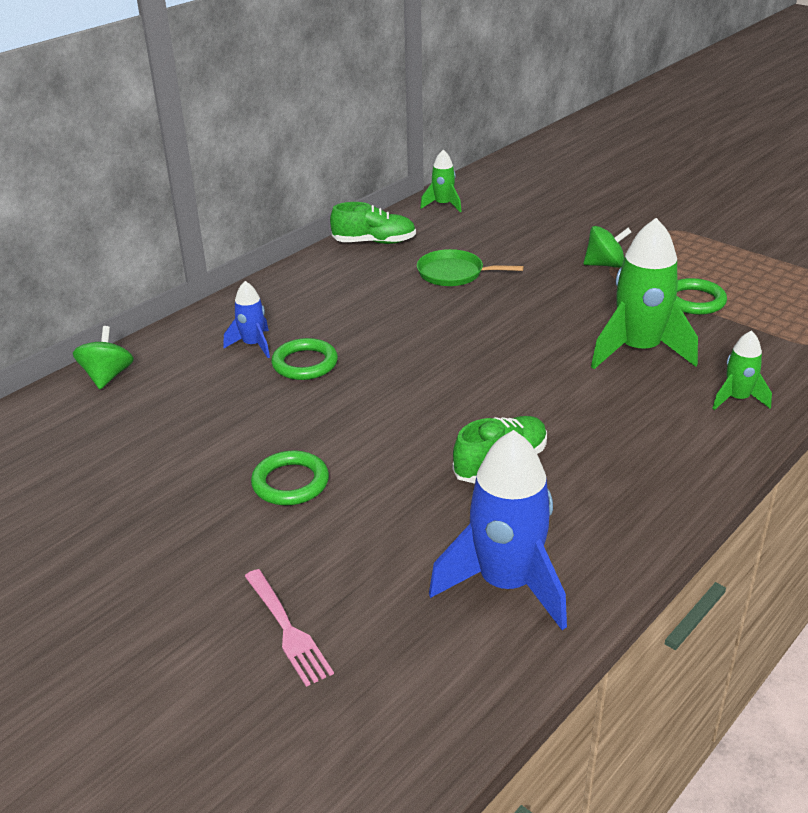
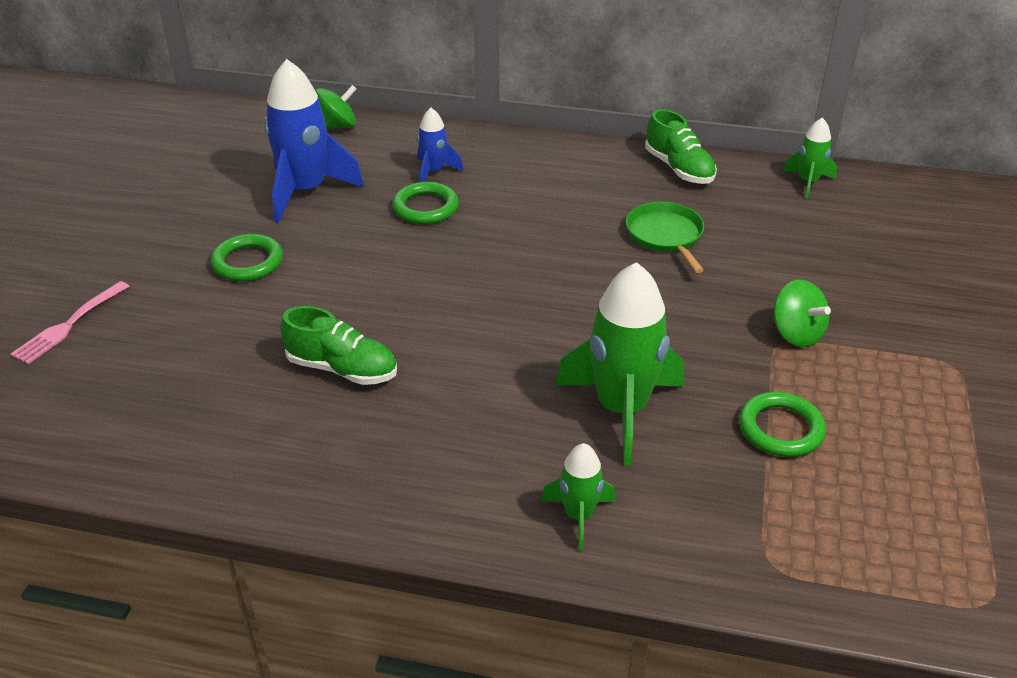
camera: 60 degrees right, 5 degrees up
(506, 584) = (167, 424): blue rocket -> blue rocket (306, 191)

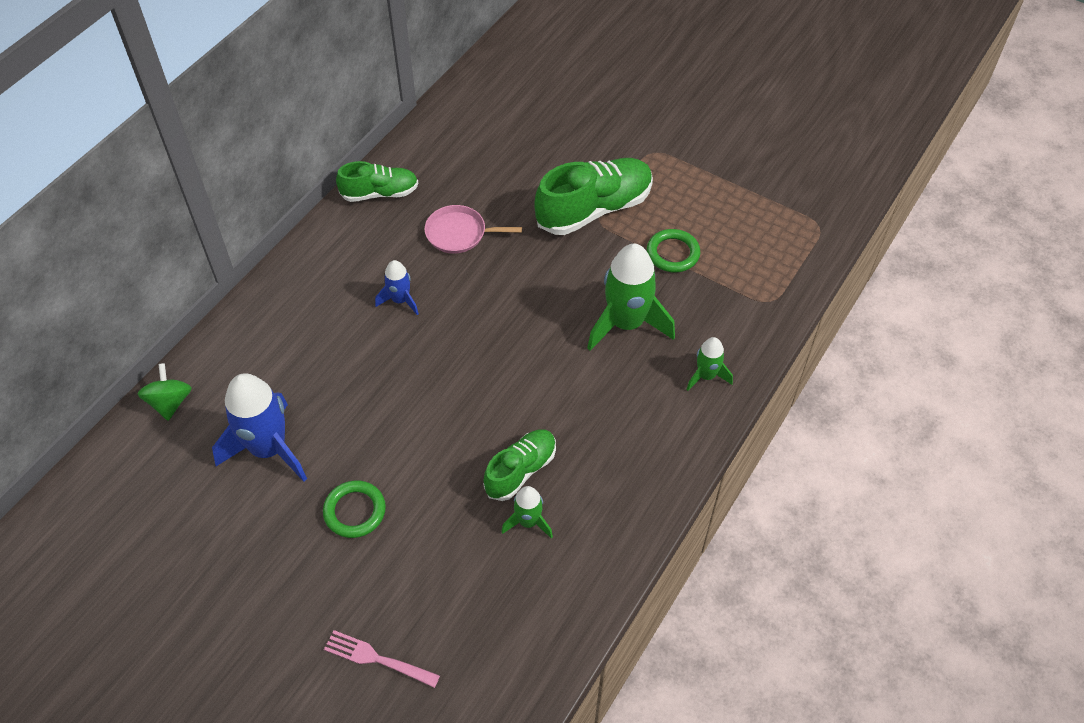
camera: 70 degrees left, 15 degrees up
(69, 324) = (378, 659): pink fork -> pink fork turned 150 degrees clockwise
(425, 207) = (342, 368): green ring -> none
(434, 172) = (292, 349): blue rocket -> blue rocket (400, 300)
(665, 236) = (459, 233): green pan -> pink pan
(796, 334) = (594, 209): green spinning top -> green shoe
(808, 182) = (438, 130): green rocket -> green rocket (528, 522)

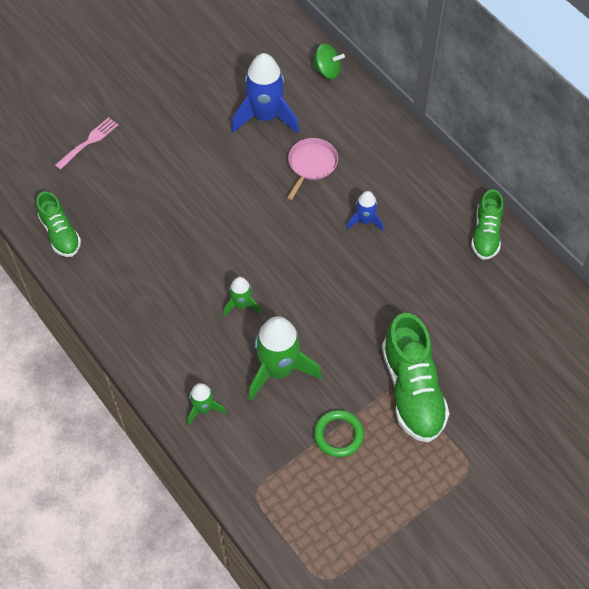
camera: 110 degrees right, 5 degrees up
(355, 511) = (195, 153): green ring -> none
(459, 233) = (420, 279): pink pan -> pink pan (311, 165)
(521, 470) = (180, 255): green shoe -> green shoe (60, 234)
(528, 522) = (138, 247): green rocket -> green rocket (241, 305)

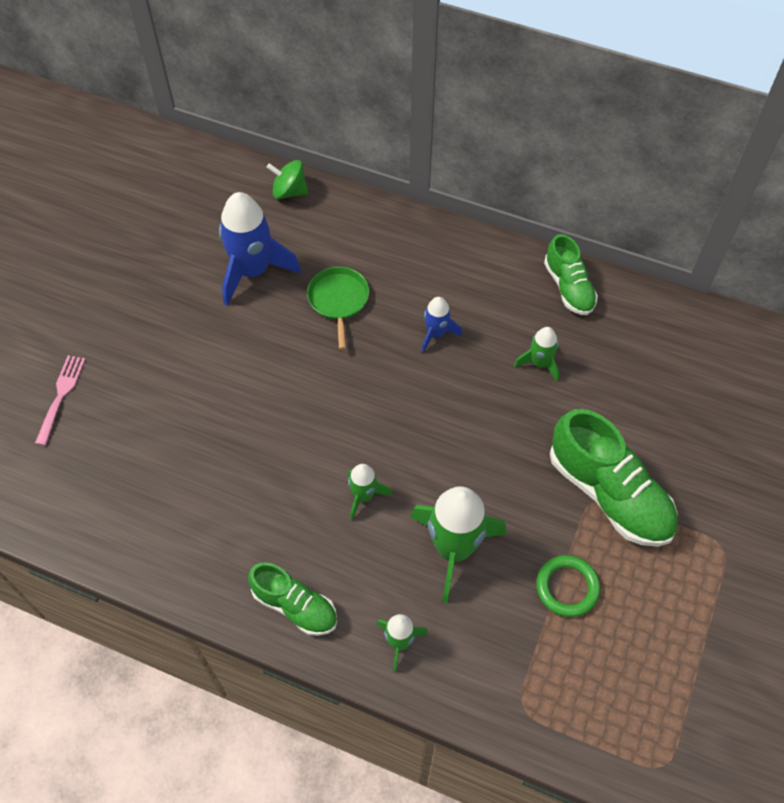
camera: 30 degrees left, 0 degrees up
(60, 234) = (93, 523): green shoe -> green shoe (295, 606)
(311, 165) = (338, 300): pink pan -> green pan
(327, 71) = (289, 191): green spinning top -> green spinning top turned 150 degrees counterclockwise
(425, 277) = (539, 363): none -> green rocket

